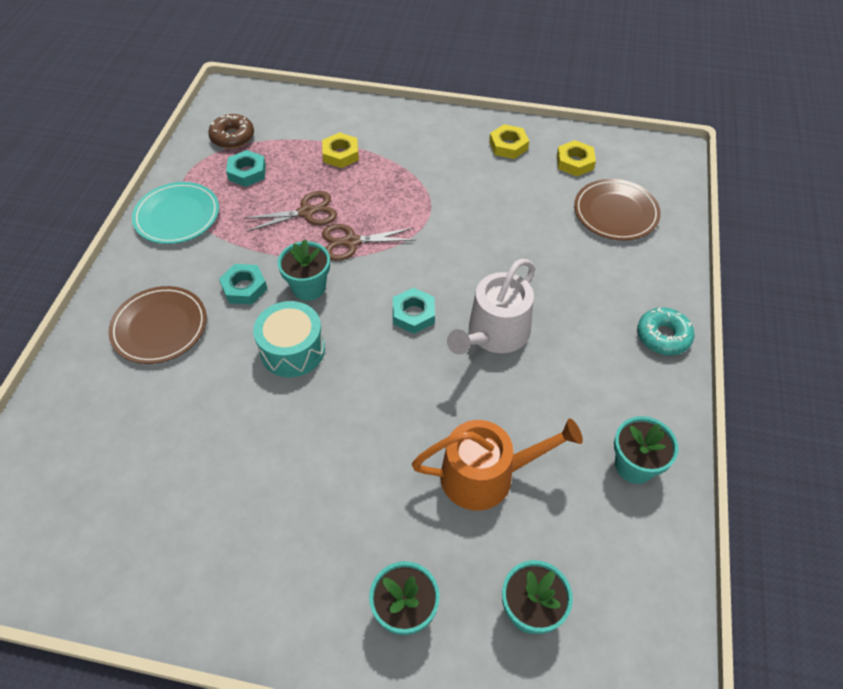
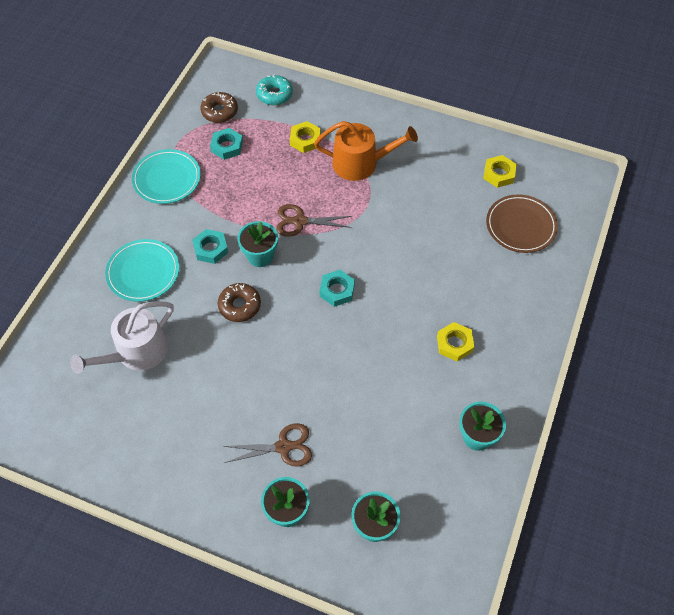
camera: 10 degrees right, 5 degrees up
(160, 327) = (143, 272): brown plate -> turquoise plate
(292, 350) = (239, 306): turquoise drum -> brown donut
(306, 212) = (269, 189): brown scissors -> brown scissors (283, 447)
(486, 475) = (365, 425): orange watering can -> orange watering can (361, 163)
(494, 334) = (396, 316): white watering can -> white watering can (136, 352)
(508, 146) = (446, 150): yellow nut -> yellow nut (454, 344)
(663, 336) = (529, 338): turquoise donut -> turquoise donut (274, 94)

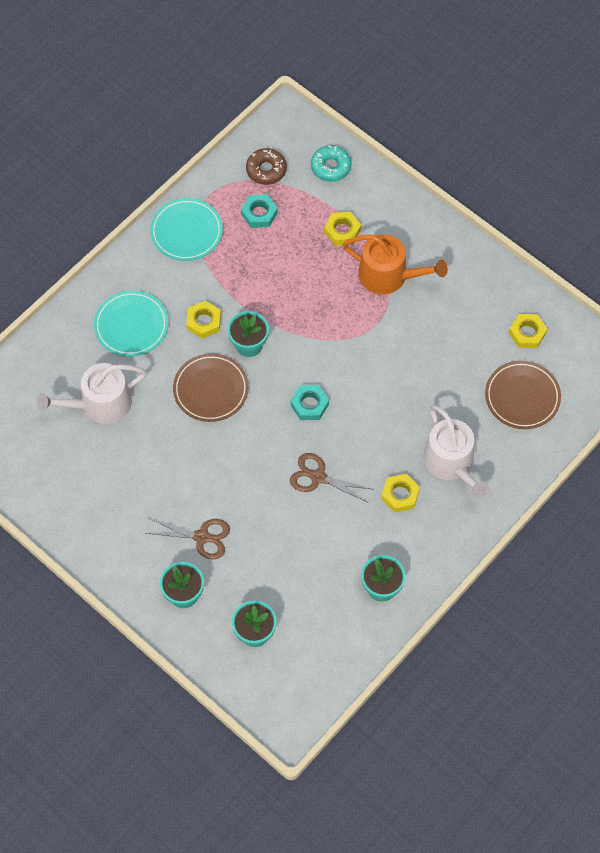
camera: 20 degrees right, 5 degrees up
(211, 249) = (204, 322): turquoise nut -> yellow nut
(239, 306) = (211, 389): brown donut -> brown plate
(300, 221) = (301, 320): brown scissors -> brown scissors (318, 477)
(487, 301) = (451, 463): none -> white watering can

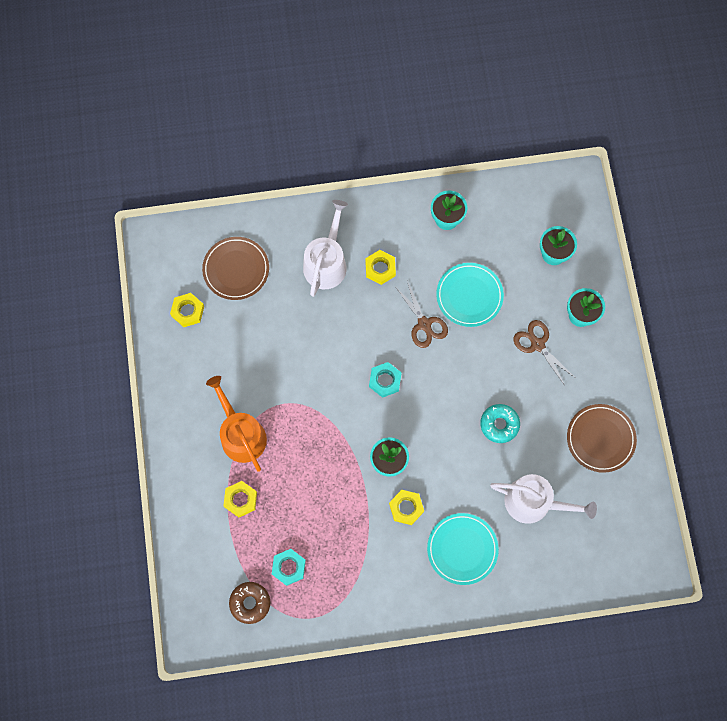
camera: 140 degrees left, 10 degrees up
(186, 232) = (357, 598): turquoise plate -> turquoise plate (469, 296)
(211, 389) = (445, 448): brown plate -> brown plate (600, 439)
(331, 167) = (199, 563): turquoise donut -> turquoise donut (499, 424)

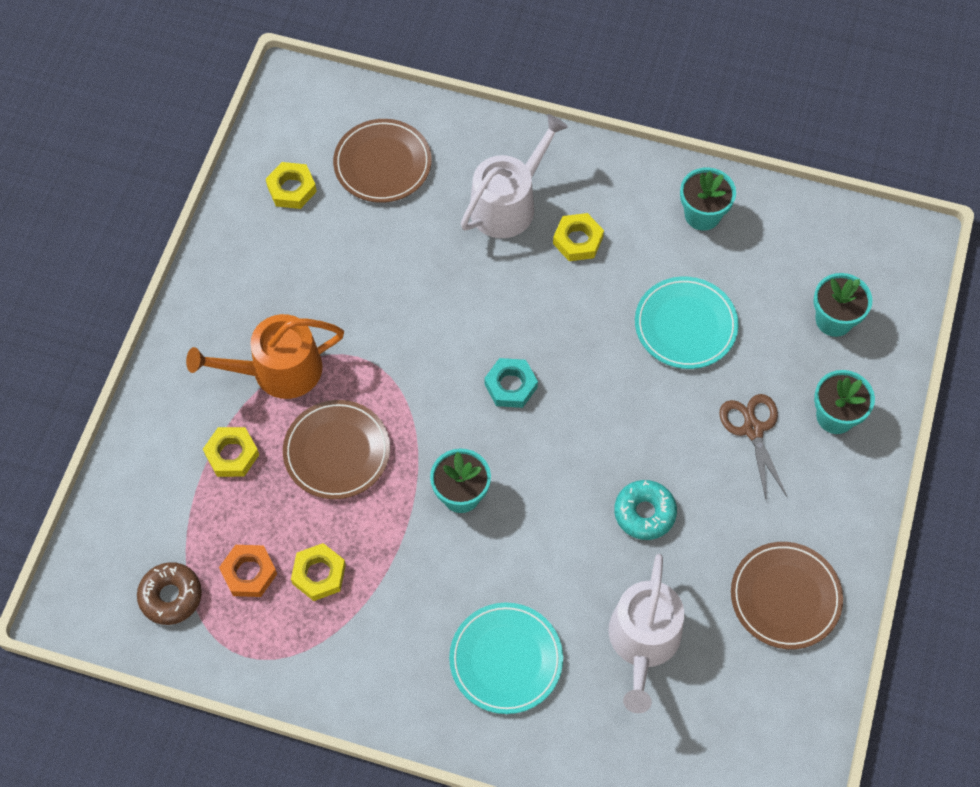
camera: 25 degrees right, 10 degrees down
(241, 434) = (278, 370): orange watering can -> orange watering can turned 105 degrees counterclockwise
(289, 567) = (249, 573): turquoise nut -> orange nut
(302, 469) = (337, 452): none -> brown plate
(406, 508) = (454, 567): yellow nut -> yellow nut (319, 574)
(424, 324) = (603, 336): brown scissors -> none
(534, 502) = (643, 642): white watering can -> white watering can turned 60 degrees clockwise

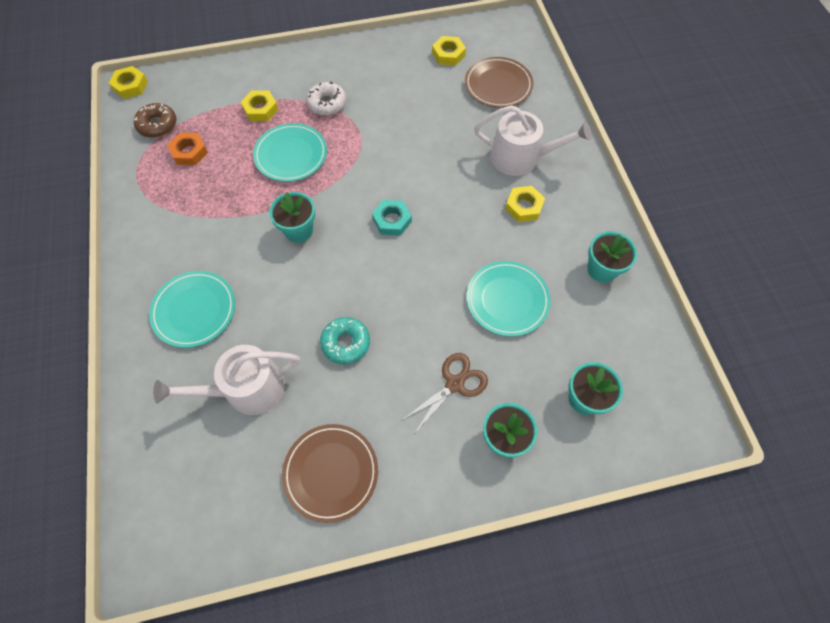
camera: 60 degrees right, 0 degrees up
(278, 370) = (327, 104): orange watering can -> white donut
(319, 574) = (205, 185): yellow nut -> yellow nut (130, 86)
(337, 452) = (291, 155): brown plate -> turquoise plate

